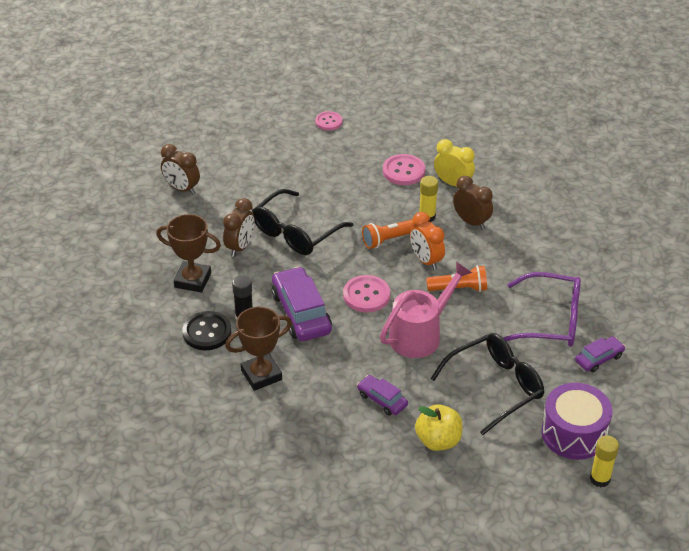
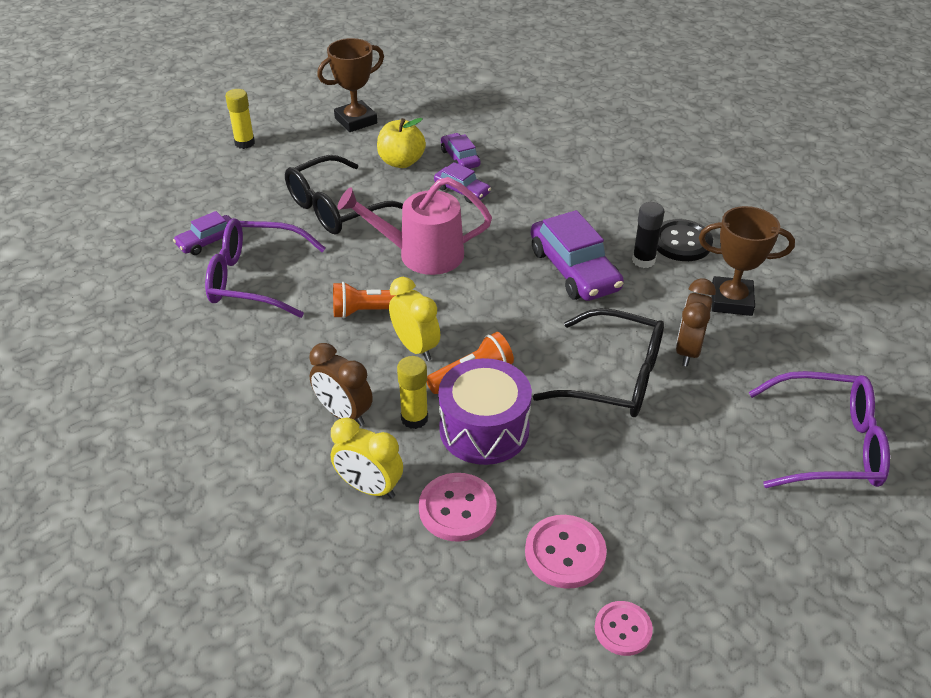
camera: 175 degrees right, 0 degrees up
(182, 189) = (829, 444): brown clock -> purple glasses
(261, 375) = (600, 205): brown trophy -> brown trophy (356, 121)
(295, 233) = (615, 378): black glasses -> black glasses turned 75 degrees clockwise
(366, 295) = (494, 295): pink button -> pink button (565, 553)
(380, 442) = (460, 158): none -> purple car
(420, 334) = (421, 254): pink watering can -> pink watering can turned 45 degrees clockwise
(426, 260) = (415, 347): orange clock -> yellow clock
(574, 433) = (259, 174): purple drum -> purple drum (484, 429)

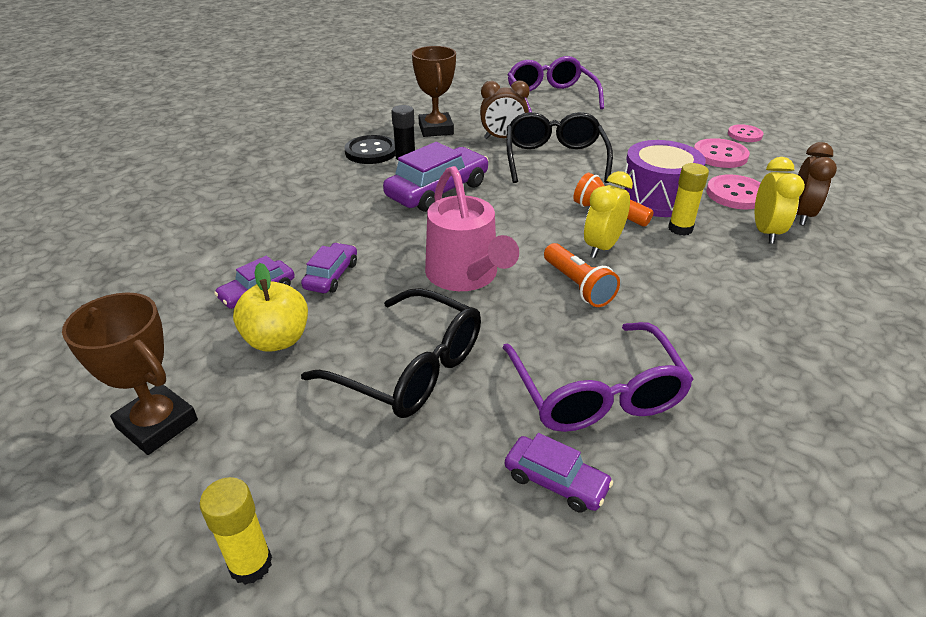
camera: 110 degrees left, 5 degrees down
(344, 413) = (714, 264): brown clock -> brown clock (800, 215)

